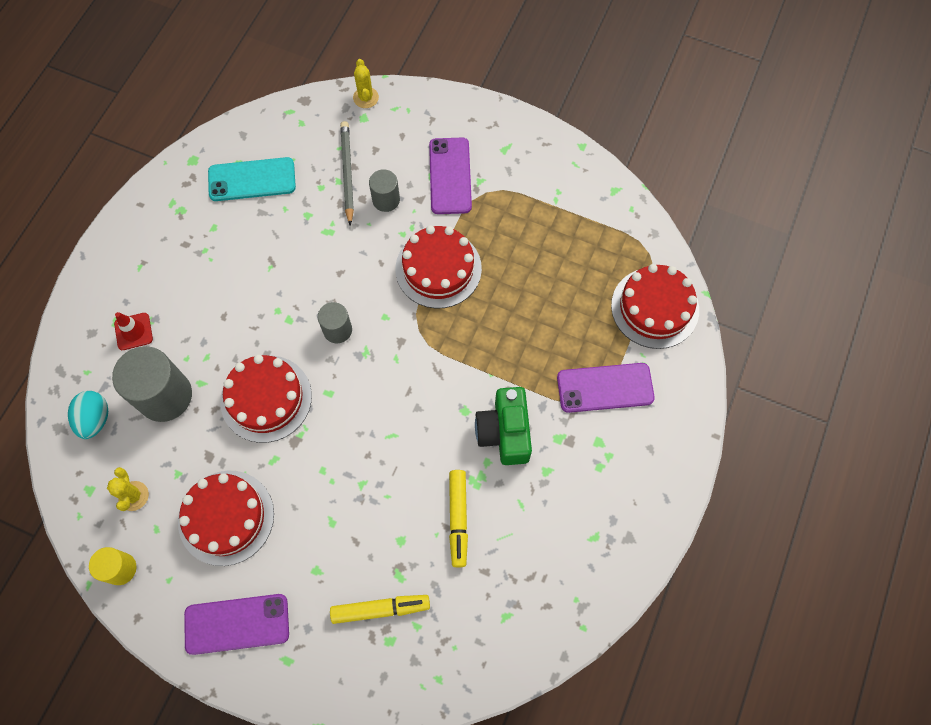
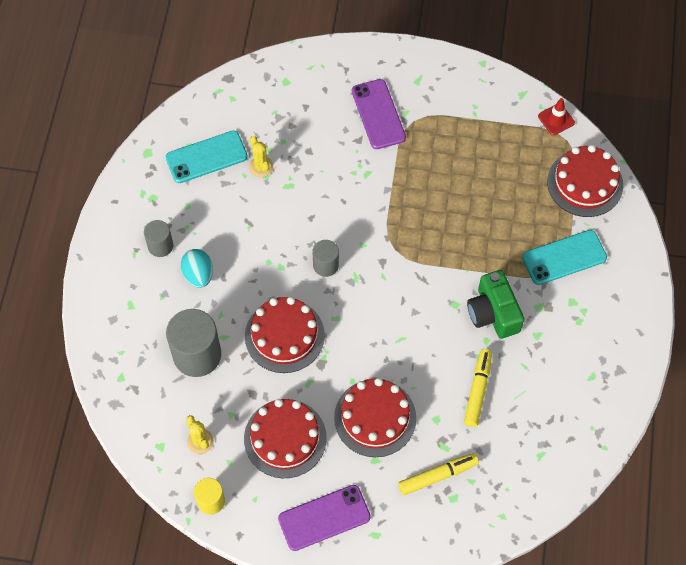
camera: 15 degrees left, 5 degrees down
(95, 419) = (143, 389): turquoise egg -> turquoise egg (198, 275)
(133, 331) = (149, 309): red traffic cone -> red traffic cone (556, 119)
(347, 173) = (288, 132): grey pencil -> none
(366, 98) = (282, 64): yellow cactus -> yellow cactus (261, 167)
(386, 200) = (330, 147): grey cylinder -> grey cylinder (160, 246)
(438, 268) = (394, 194): red cake -> red cake (375, 417)
(458, 519) = (477, 390): yellow marker -> yellow marker turned 150 degrees counterclockwise
(605, 387) = (564, 257): purple phone -> turquoise phone

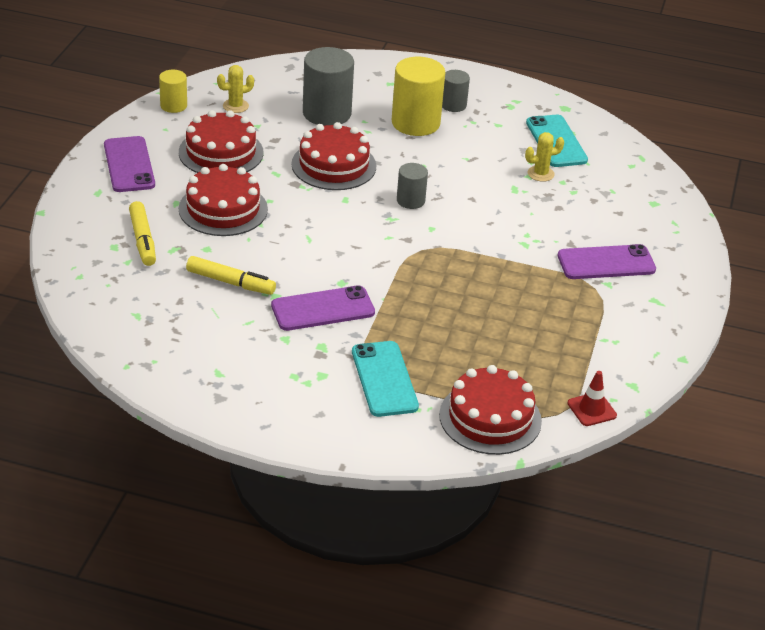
camera: 95 degrees right, 25 degrees down
(198, 275) = (415, 123): turquoise egg -> yellow cylinder
(493, 313) = (323, 309): green camera -> purple phone

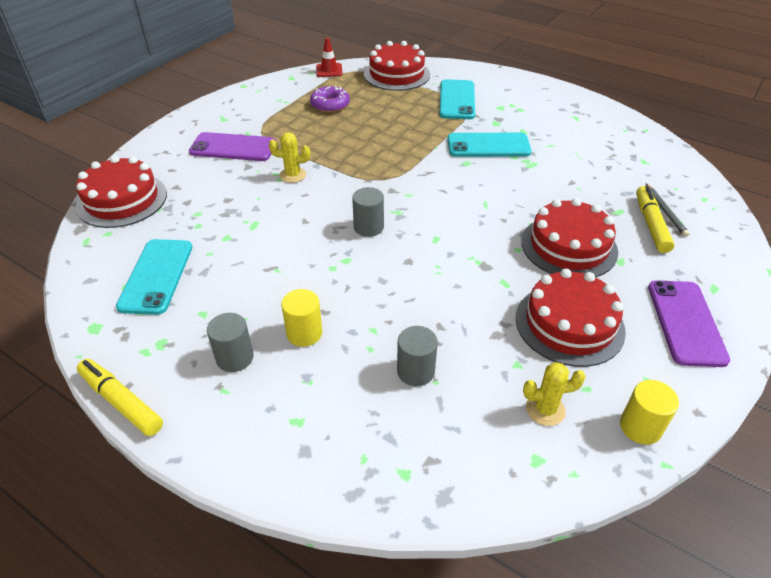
camera: 160 degrees left, 5 degrees up
(125, 255) = (665, 211): none -> grey pencil
(230, 282) = (564, 175): yellow marker -> yellow marker (121, 402)
(323, 309) = (488, 146): purple phone -> turquoise phone
(327, 113) = (415, 371): grey cylinder -> grey cylinder, size x0.55
(334, 165) = (434, 283): red cake -> red cake (122, 200)
(415, 123) = (304, 333): yellow cylinder -> yellow cylinder, size x0.55
(540, 174) = (212, 237): yellow cactus -> yellow cactus (293, 175)
(544, 342) = (330, 105): none -> purple donut

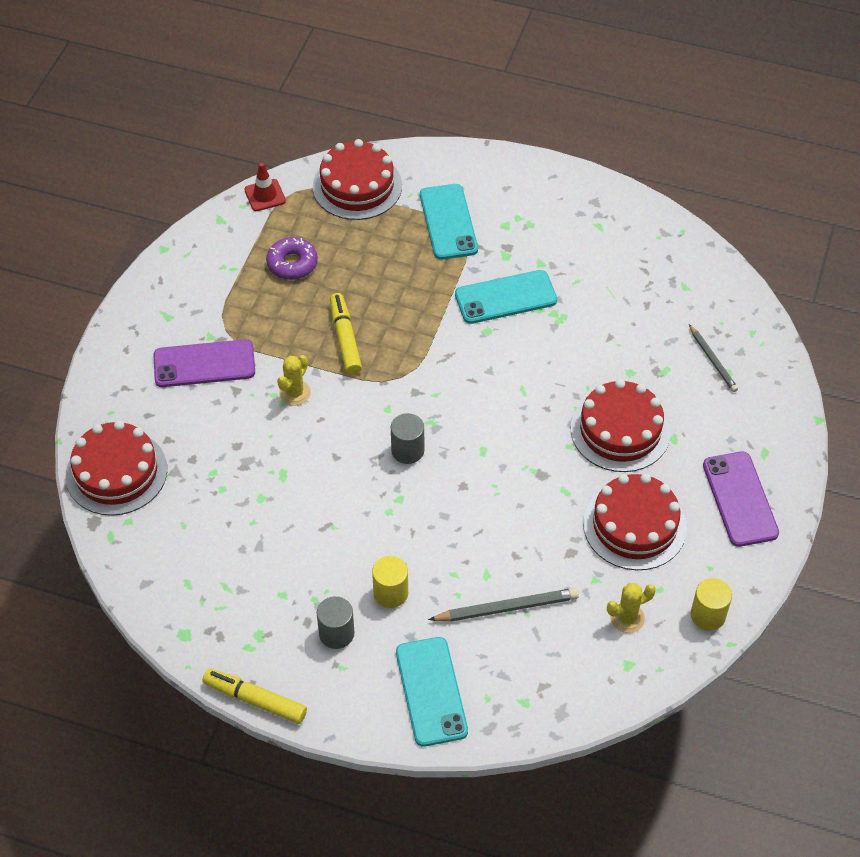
camera: 15 degrees left, 10 degrees up
(156, 276) = (212, 563): turquoise phone -> turquoise phone (431, 691)
(293, 175) = (295, 393): yellow cactus -> yellow cactus turned 45 degrees counterclockwise
(415, 371) = (506, 608): grey cylinder -> grey pencil
(651, 224) = (699, 382): yellow marker -> yellow marker (345, 339)

